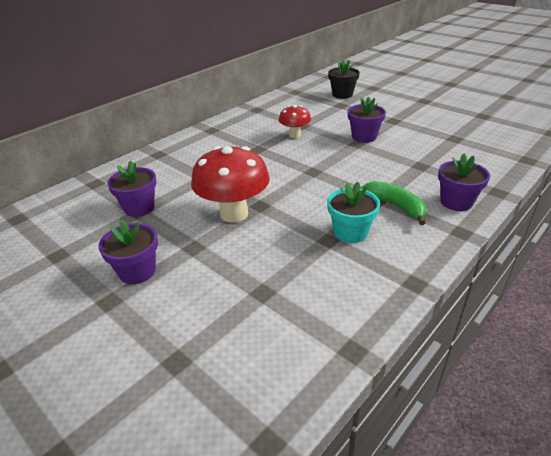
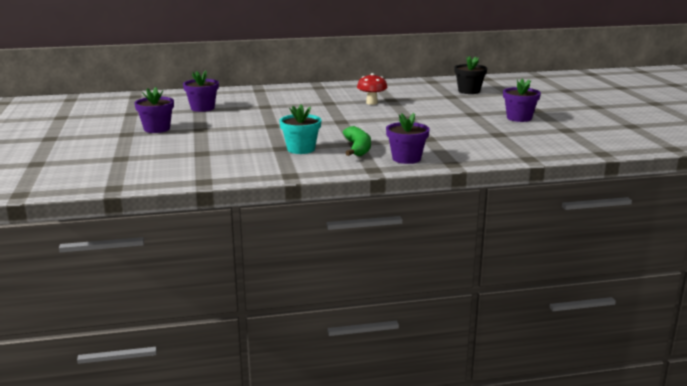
camera: 35 degrees right, 15 degrees down
(234, 214) = (249, 124): red mushroom -> none
(364, 137) = (423, 116): purple flower pot -> purple flower pot (519, 118)

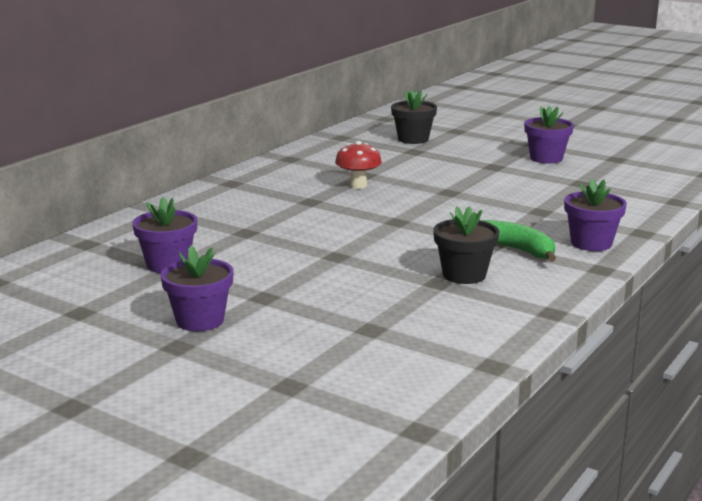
camera: 45 degrees left, 0 degrees up
(301, 149) = (464, 275): turquoise flower pot -> black flower pot

